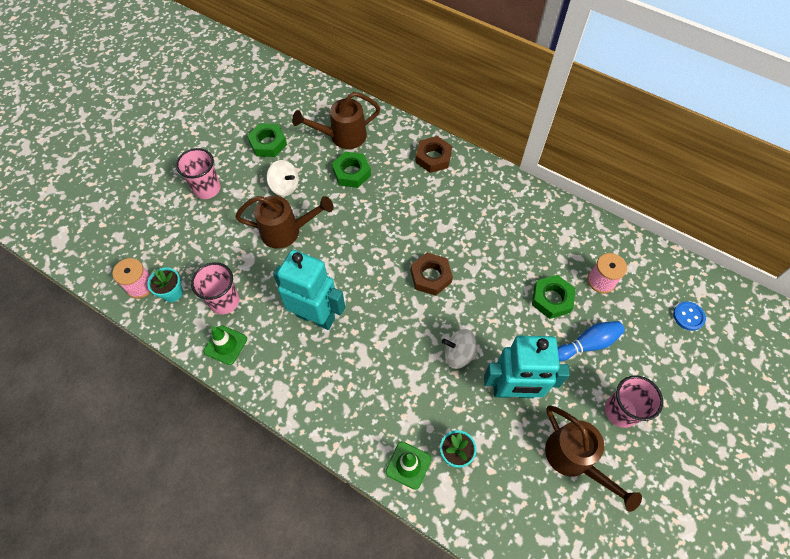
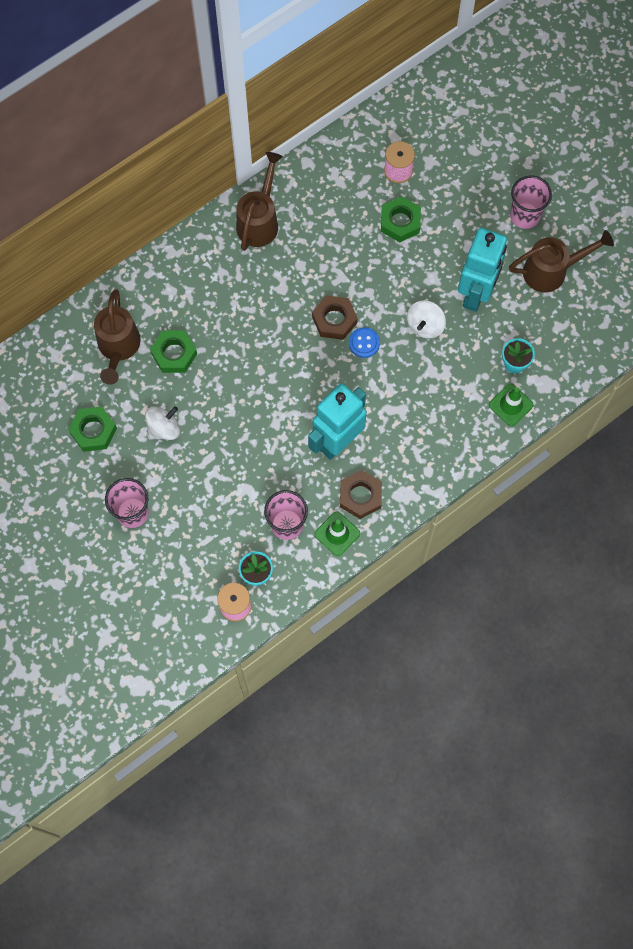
camera: 70 degrees left, 10 degrees up
(286, 231) = (225, 442): brown watering can -> brown watering can (259, 221)
(433, 157) = (188, 264): brown nut -> brown nut (360, 496)
(587, 344) = (455, 212): blue bowling pin -> none
(688, 316) = (460, 116): blue button -> blue button (364, 343)

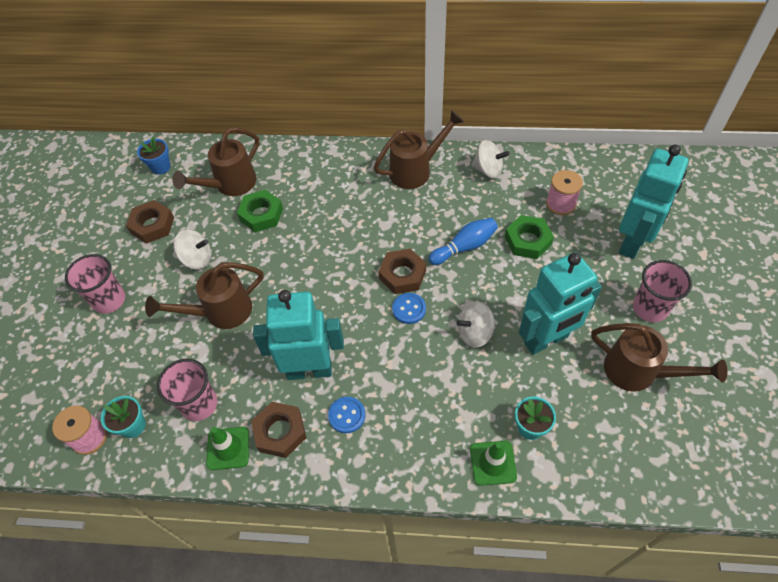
camera: 45 degrees right, 15 degrees down
(37, 378) = (160, 167): none -> blue flower pot
(93, 431) = (152, 225): green nut -> brown nut
(229, 452) = (221, 312): none -> brown watering can
(317, 178) = (488, 170): none -> white spinning top
(359, 262) = (464, 247): none -> blue bowling pin
(393, 450) = (347, 415): none -> blue button
(474, 168) = (632, 242): none -> turquoise robot

